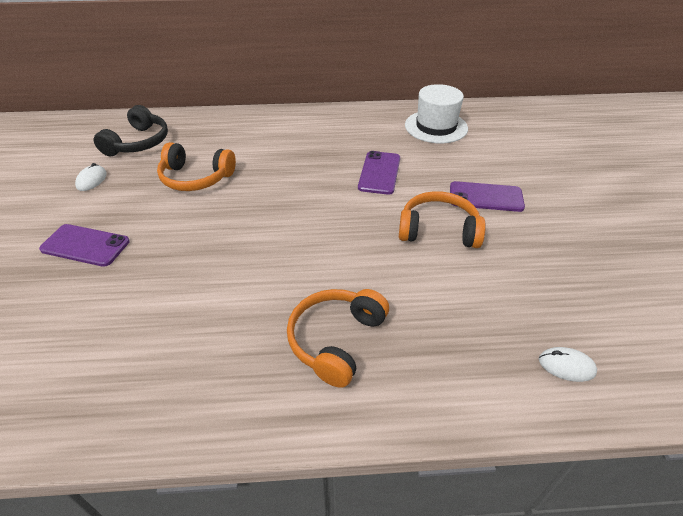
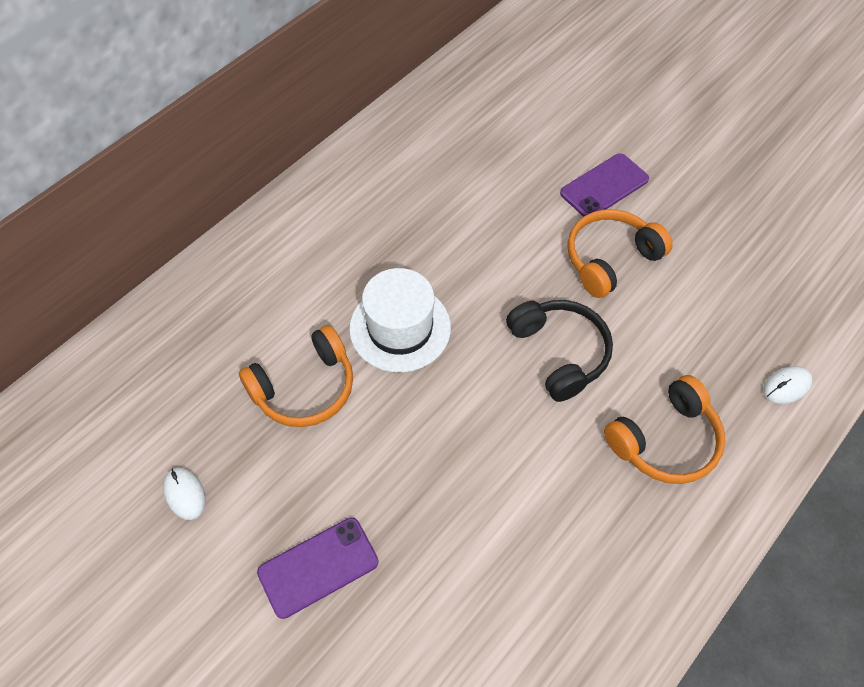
camera: 45 degrees left, 15 degrees up
(138, 143) = (153, 398): black headphones -> black headphones (559, 353)
(336, 340) = (665, 440): orange headphones -> orange headphones turned 105 degrees counterclockwise
(379, 173) = (481, 228): purple phone -> none
(436, 127) = (459, 120): white hat -> white hat (400, 328)
(566, 366) = (821, 316): white mouse -> white mouse (786, 386)

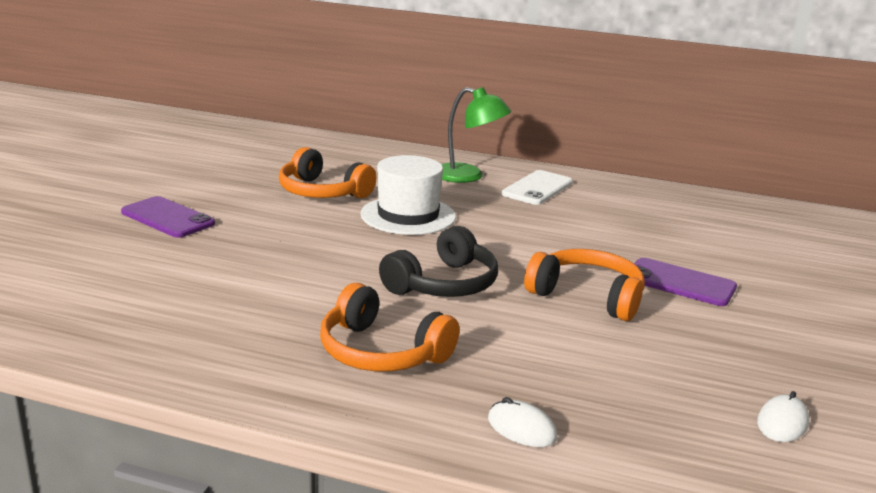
camera: 65 degrees right, 35 degrees down
(185, 494) = (209, 171): white mouse -> white mouse (782, 423)
(317, 236) = (468, 176): none -> green lamp
(374, 192) = (537, 188): none -> white phone

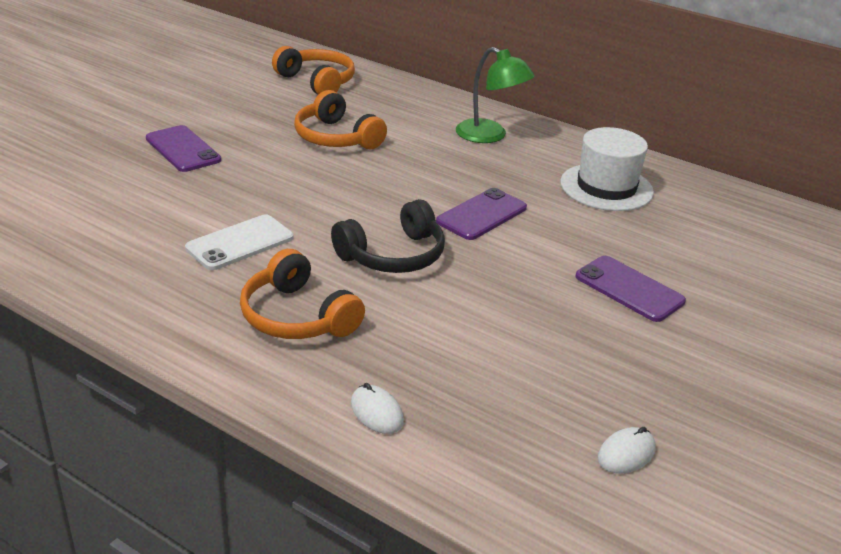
camera: 15 degrees right, 10 degrees up
(408, 215) = (403, 174): white hat -> white hat (606, 187)
(505, 240) = (482, 215): none -> purple phone
(537, 188) = (552, 159): white phone -> white phone (240, 243)
(587, 296) = (523, 290): orange headphones -> orange headphones (317, 82)

